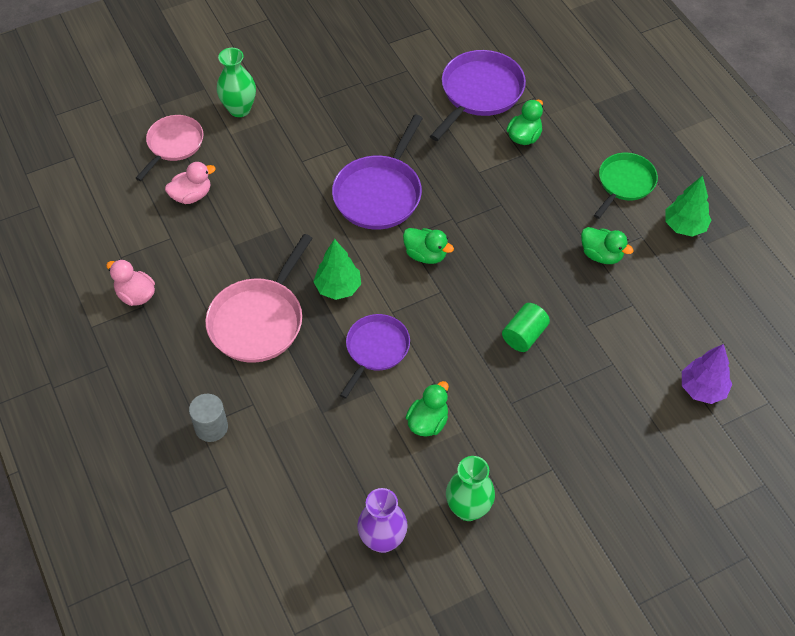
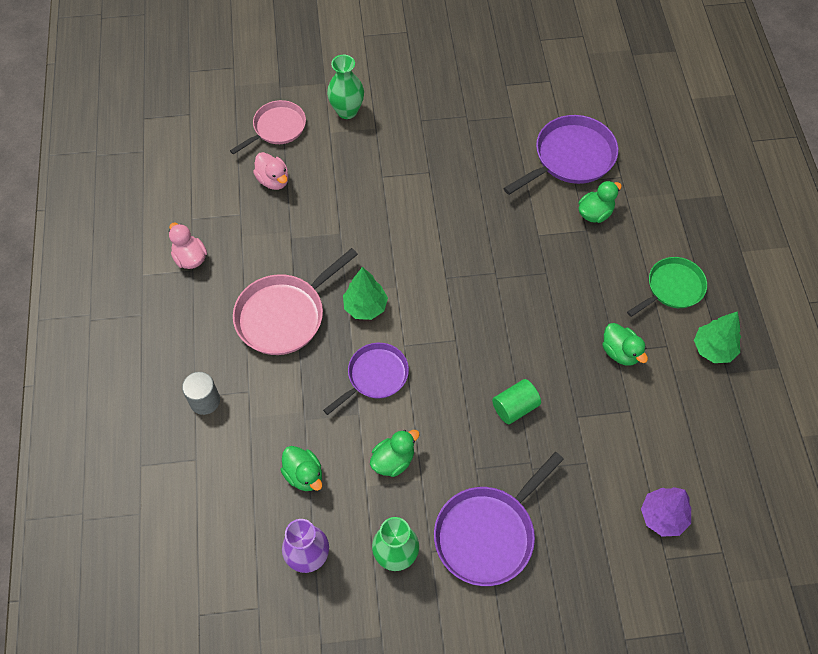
camera: 20 degrees right, 5 degrees up
(191, 195) = (273, 180): pink duck -> pink duck turned 60 degrees clockwise
(379, 194) = (438, 229): purple pan -> purple pan (487, 534)
(425, 255) = (456, 300): green duck -> green duck (304, 475)

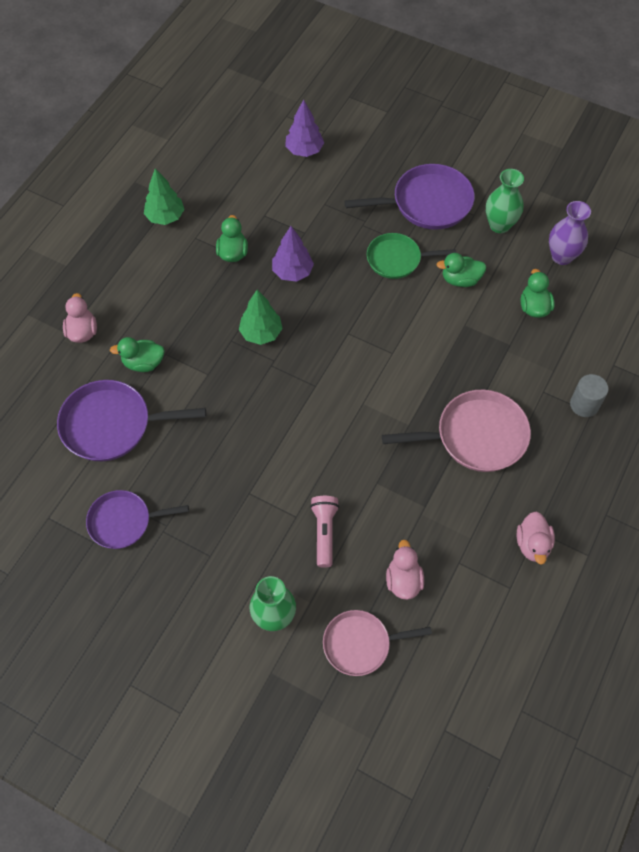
camera: 145 degrees left, 0 degrees up
(353, 178) = (324, 532): none -> pink flashlight
(365, 307) = (401, 402): green tree -> green tree (261, 333)
(375, 376) = (432, 343): purple pan -> purple pan (123, 522)
(515, 407) = (343, 262): green cylinder -> none
(551, 367) = (292, 272): none -> purple tree
(666, 207) = (82, 332): none -> pink duck
(672, 288) = (147, 271): green pan -> green pan (397, 259)

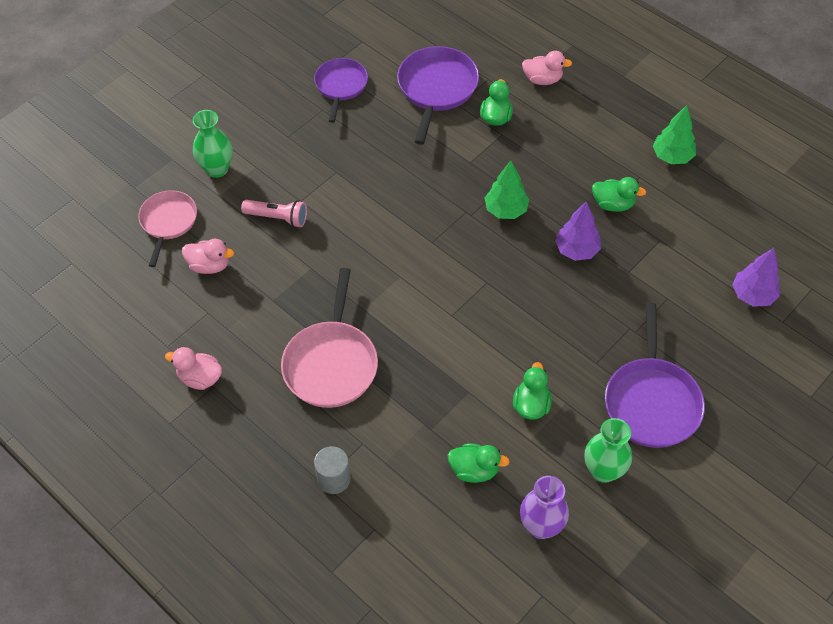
camera: 105 degrees right, 5 degrees down
(397, 259) = (573, 349): green pan -> none

